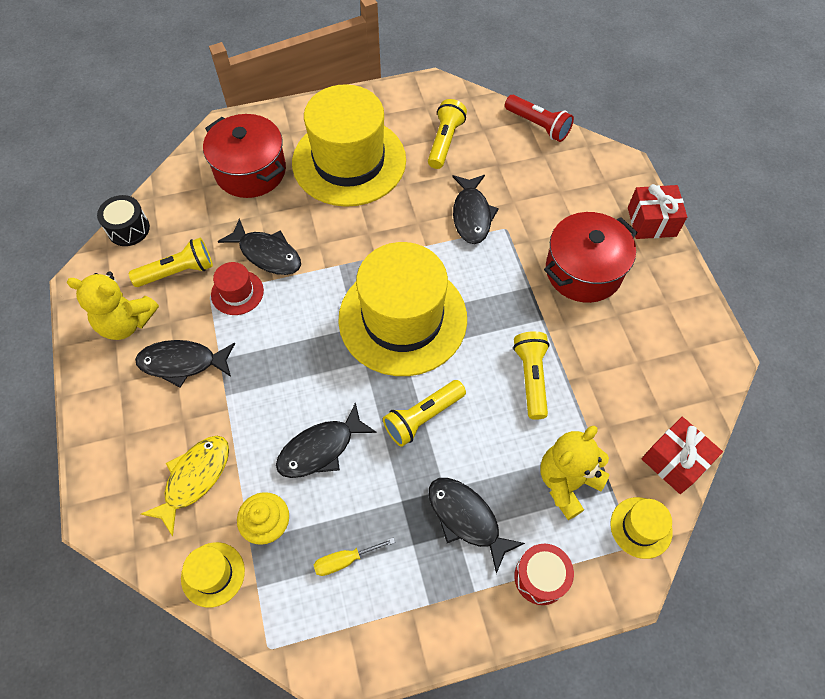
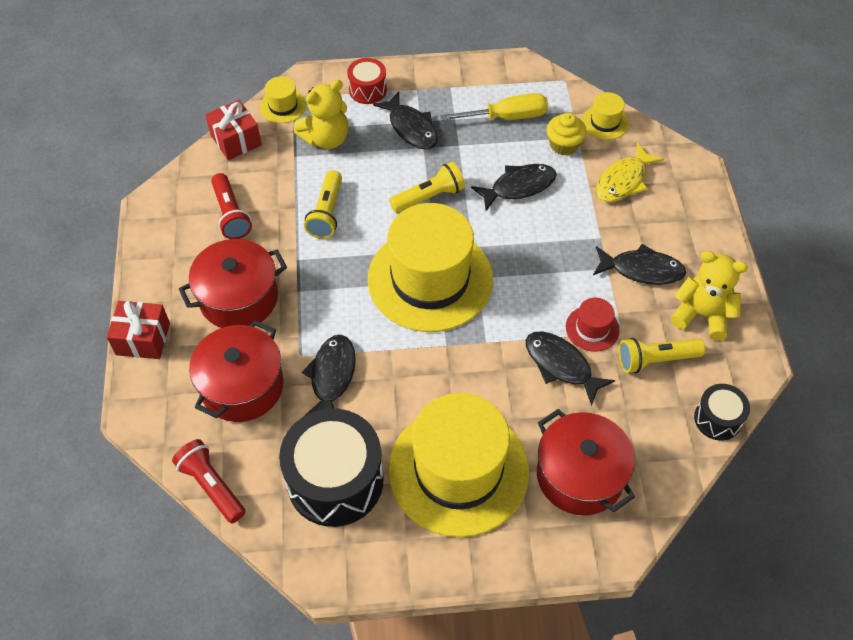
camera: 170 degrees left, 5 degrees down
(345, 560) = (506, 117): yellow screwdriver -> yellow screwdriver, size x1.74
(445, 141) = (335, 480): yellow flashlight -> black drum
(546, 196) = (242, 386): none -> red pot
(633, 359) = (231, 214): none -> red flashlight

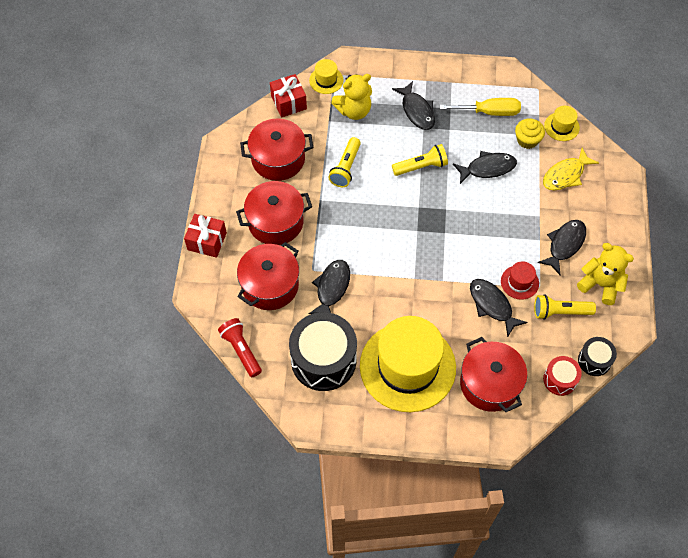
camera: 10 degrees right, 5 degrees up
(231, 214) = (278, 159): red flashlight -> red pot
(367, 90) = (390, 76): red drum -> red drum (560, 380)
(430, 279) = (411, 228): yellow hat -> none
(642, 270) = (564, 244): black fish -> black fish turned 75 degrees counterclockwise

